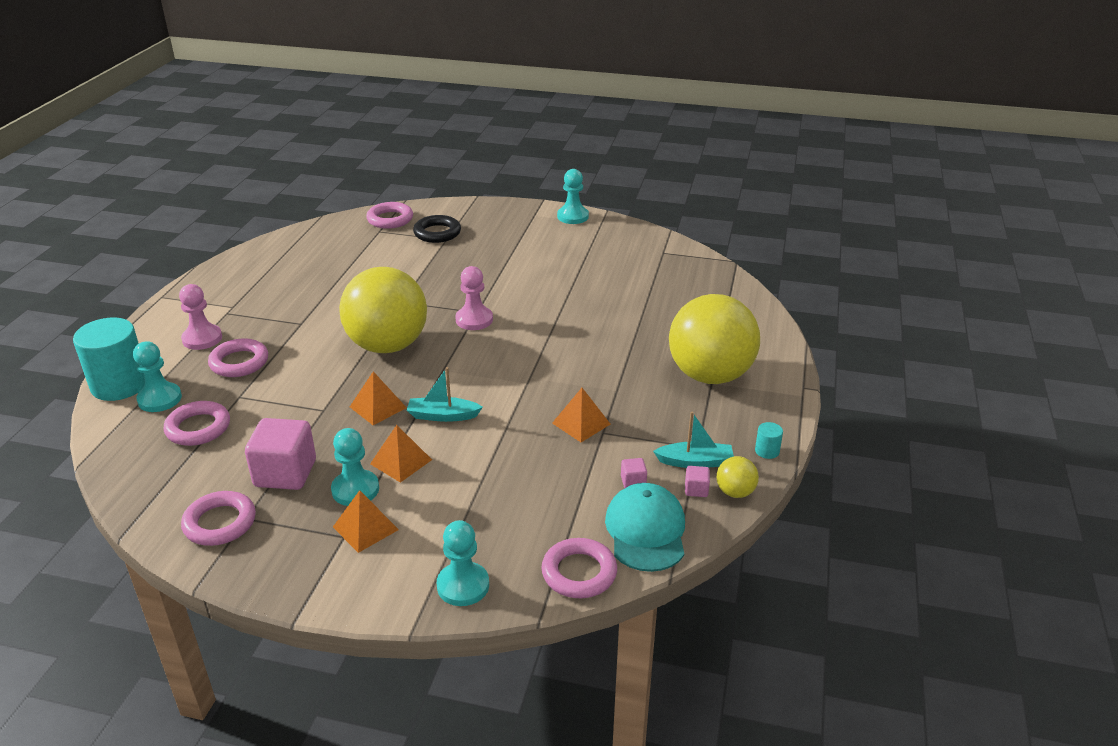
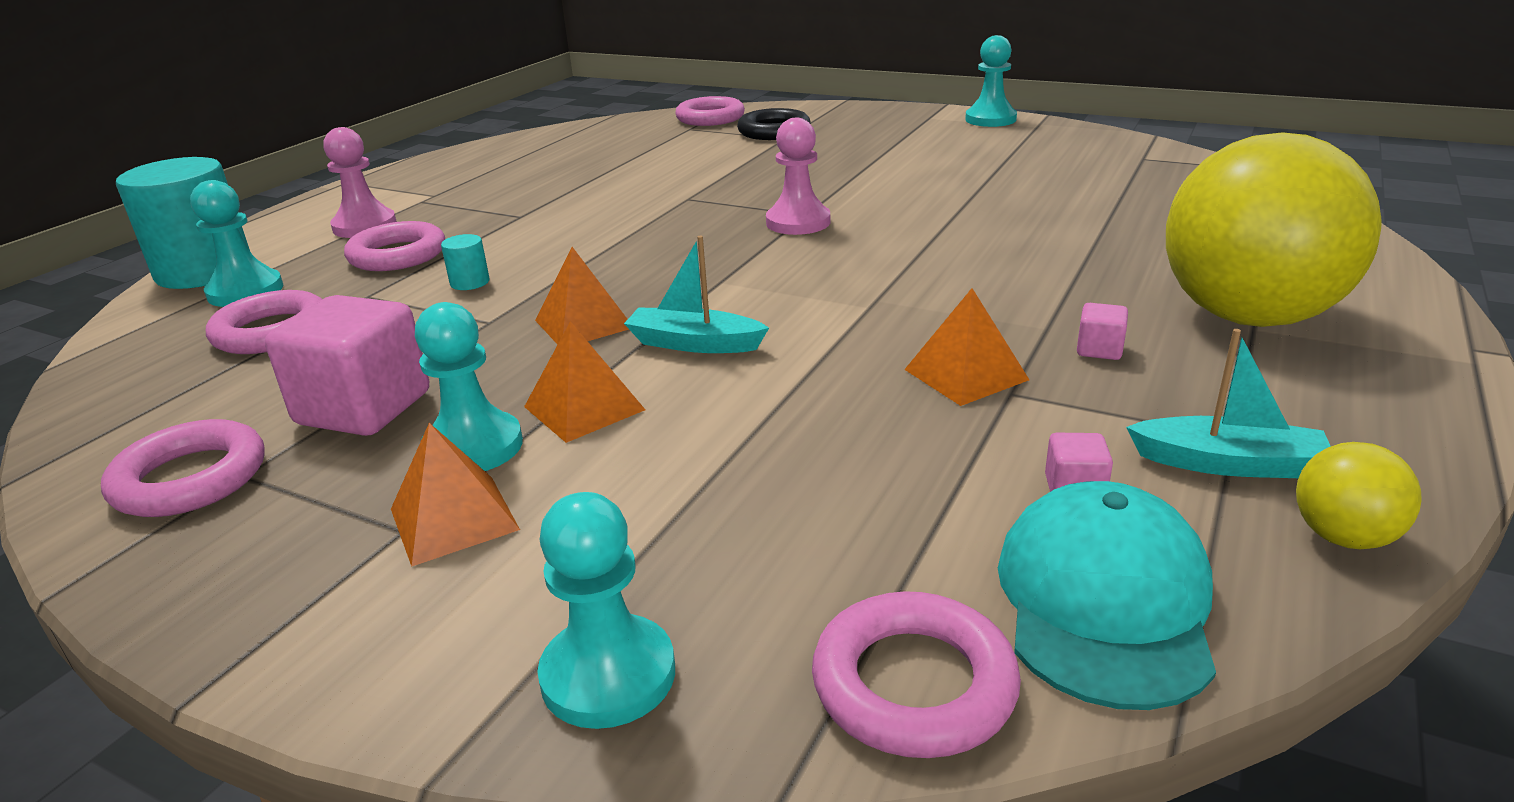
camera: 15 degrees right, 5 degrees down
(387, 346) = (641, 247): yellow ball -> none
(696, 490) = (1236, 521): pink cube -> pink cube (1099, 350)
(767, 451) = (1412, 457): turquoise cylinder -> turquoise cylinder (470, 282)

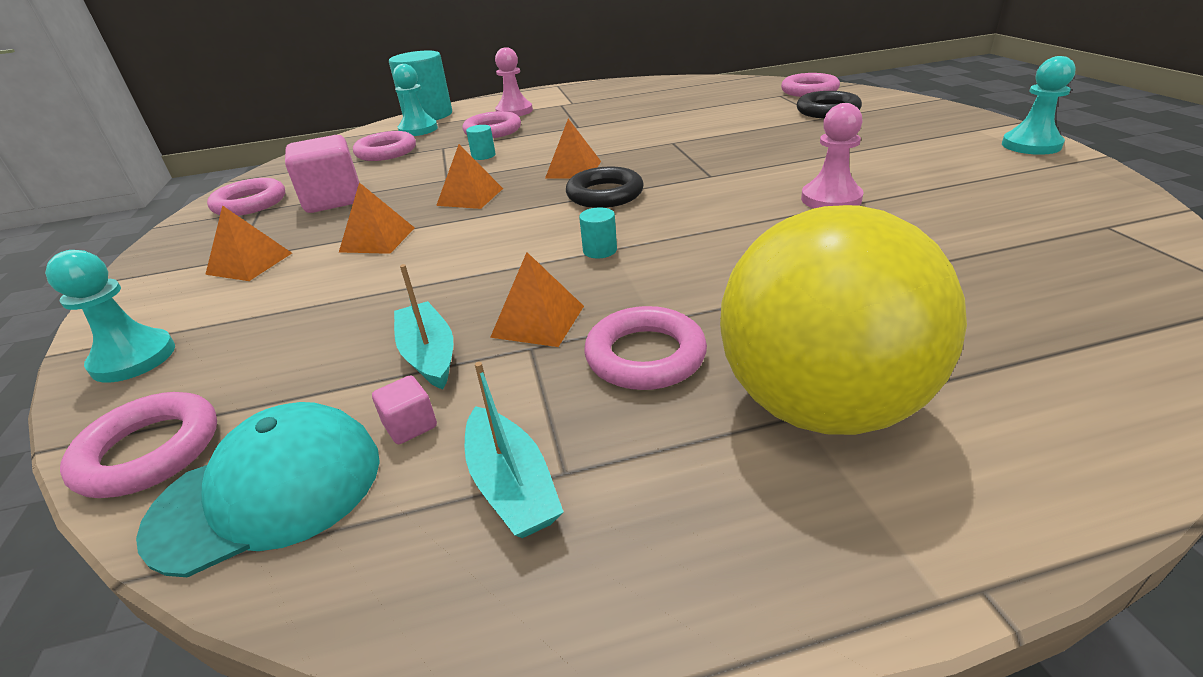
camera: 50 degrees right, 5 degrees up
(473, 447) = (317, 236): turquoise pawn -> none
(642, 255) = (573, 169): none -> orange pyramid
(694, 344) = (480, 230): turquoise boat -> turquoise boat (429, 355)
(744, 263) = (605, 194): none -> black ring
(798, 222) = (691, 180): pink pawn -> pink pawn (831, 199)
(870, 305) = (600, 250): none -> turquoise cylinder
(1099, 350) = (645, 356): pink cube -> pink ring
(1343, 537) = (434, 594): yellow ball -> none

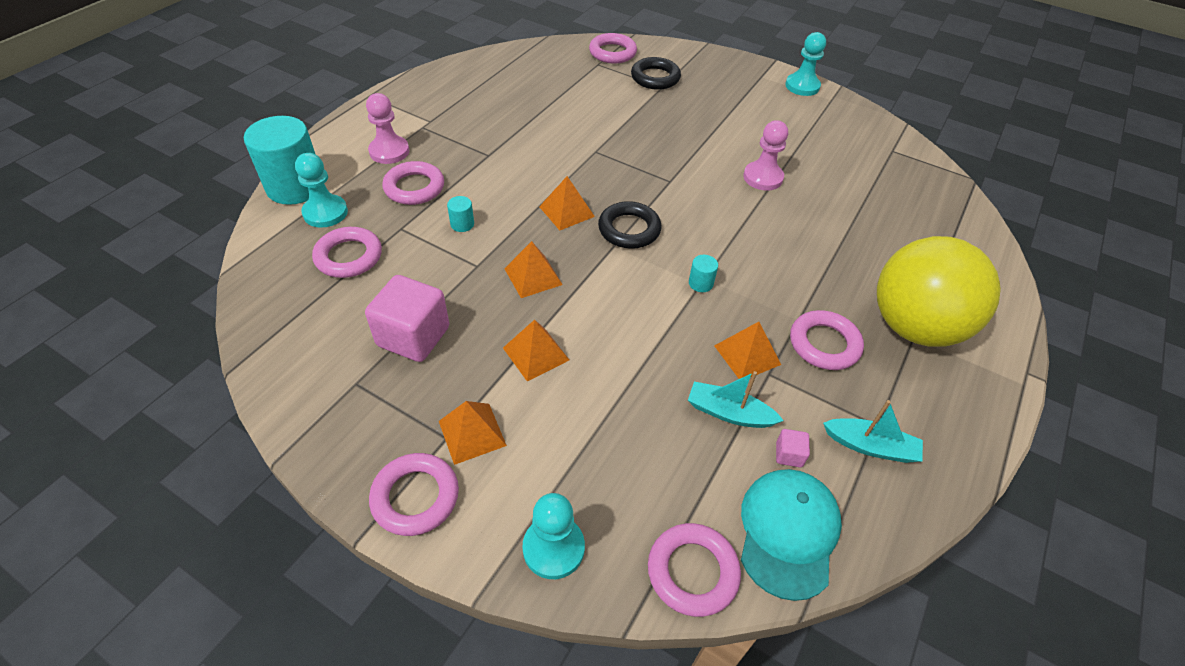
camera: 50 degrees left, 15 degrees up
(250, 203) = (328, 382): pink ring -> pink ring (415, 497)

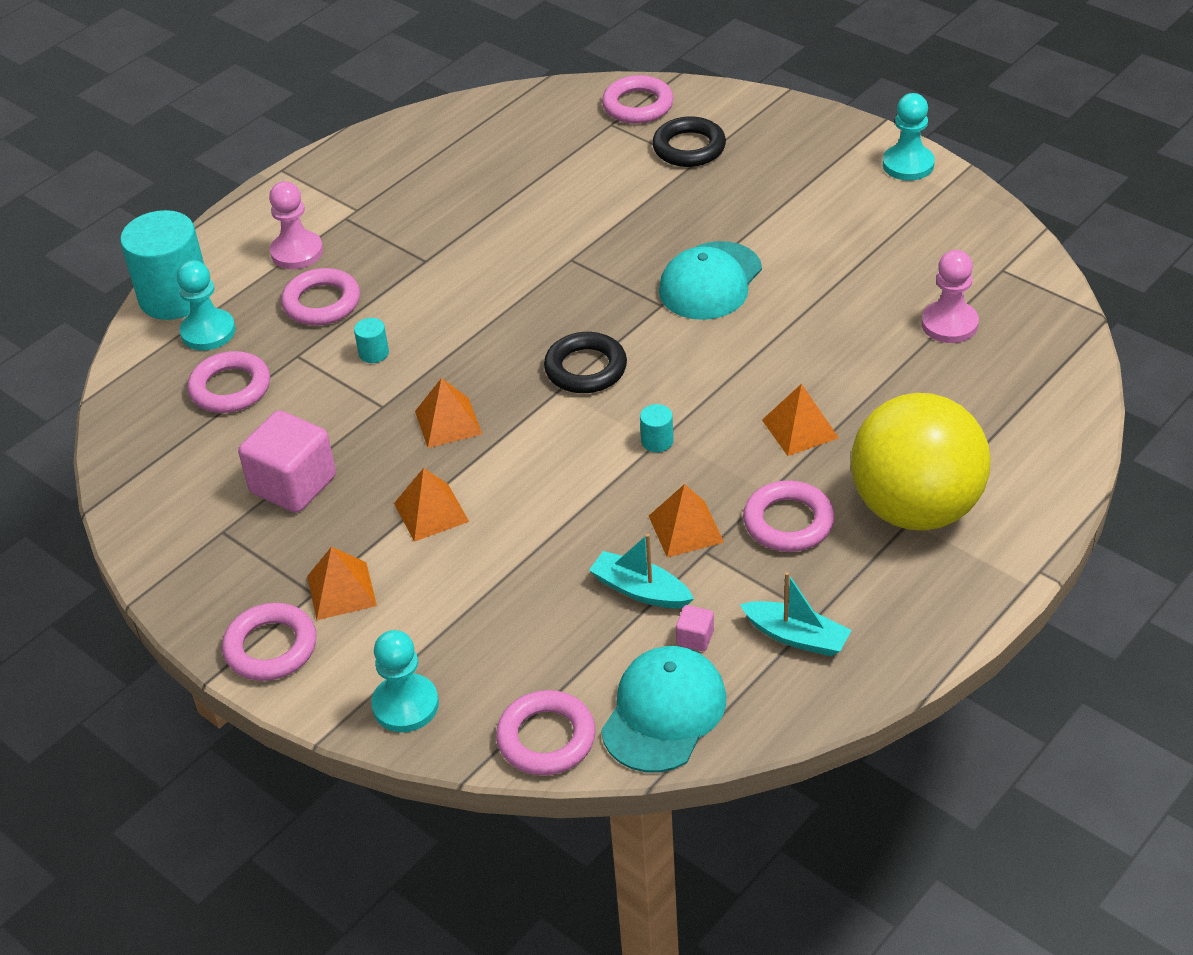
camera: 15 degrees right, 5 degrees down
(566, 211) = (510, 341): orange pyramid -> orange pyramid (800, 429)
(699, 164) = (710, 281): none -> turquoise cap
(763, 177) = (793, 304): pink pawn -> pink pawn (949, 324)

